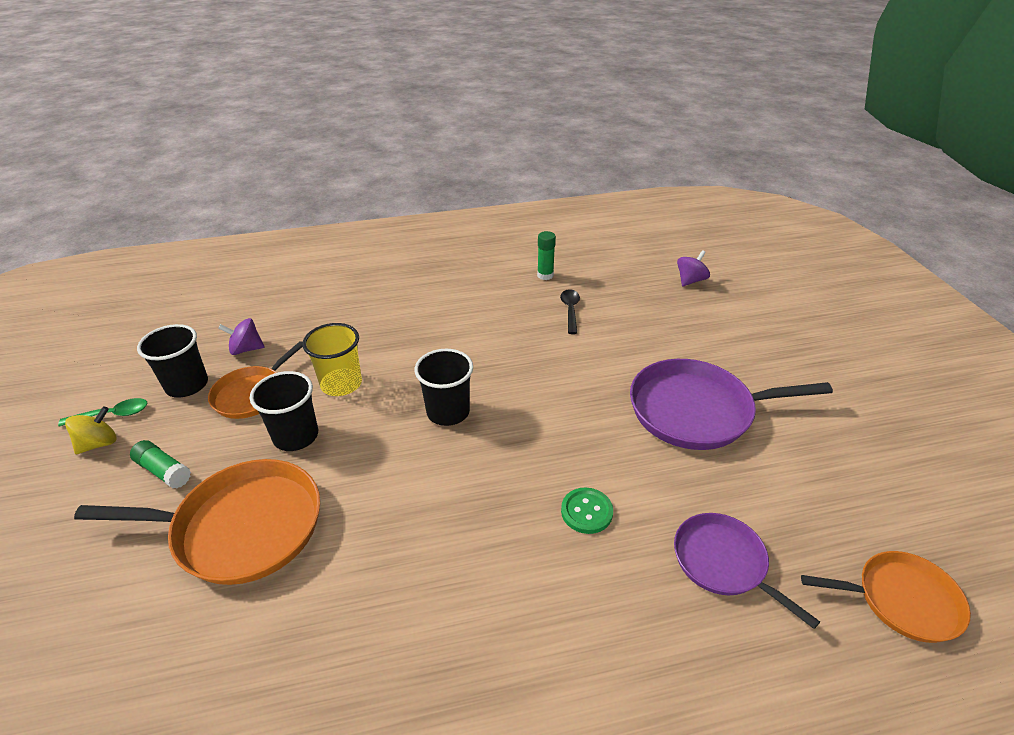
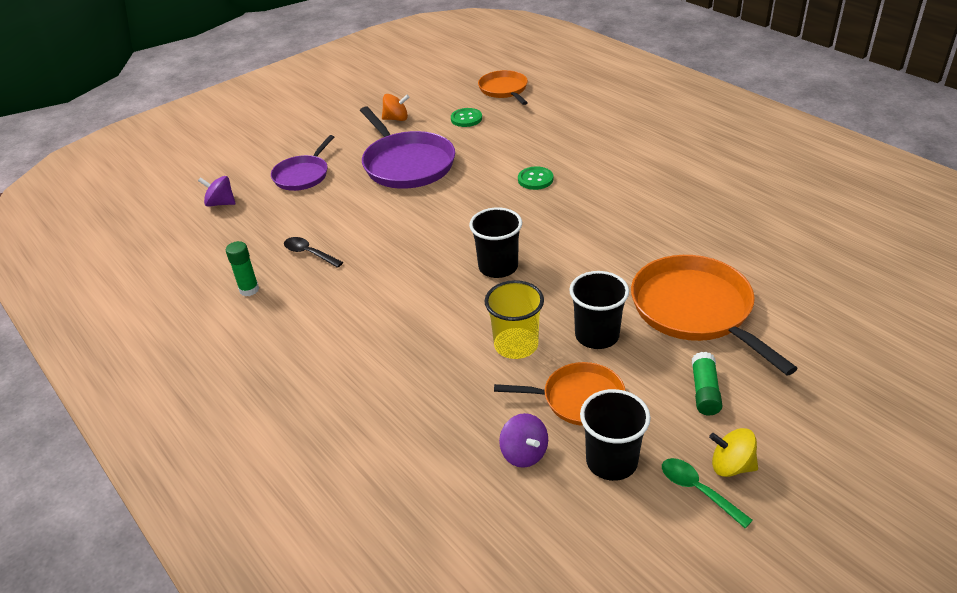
camera: 115 degrees left, 0 degrees up
(570, 310) = (309, 253): black spoon -> black spoon turned 60 degrees clockwise
(723, 563) = (528, 132): purple pan -> purple pan (303, 175)
(801, 508) = (466, 119): none -> green button
(829, 436) = (396, 119): none -> orange spinning top

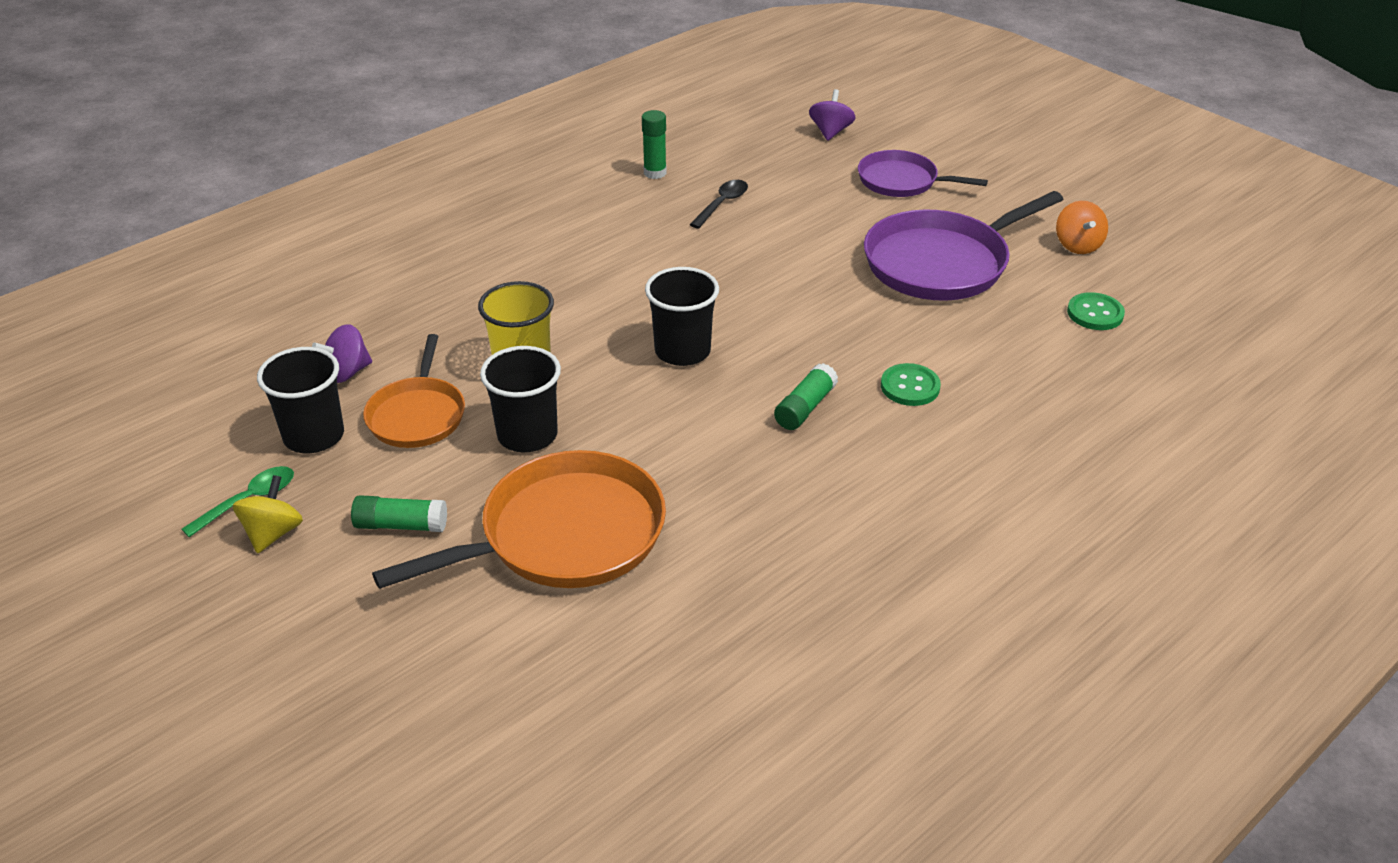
camera: 85 degrees right, 0 degrees up
(504, 90) = (1215, 353): orange pan -> none
(557, 216) = (805, 408): none -> green glue stick

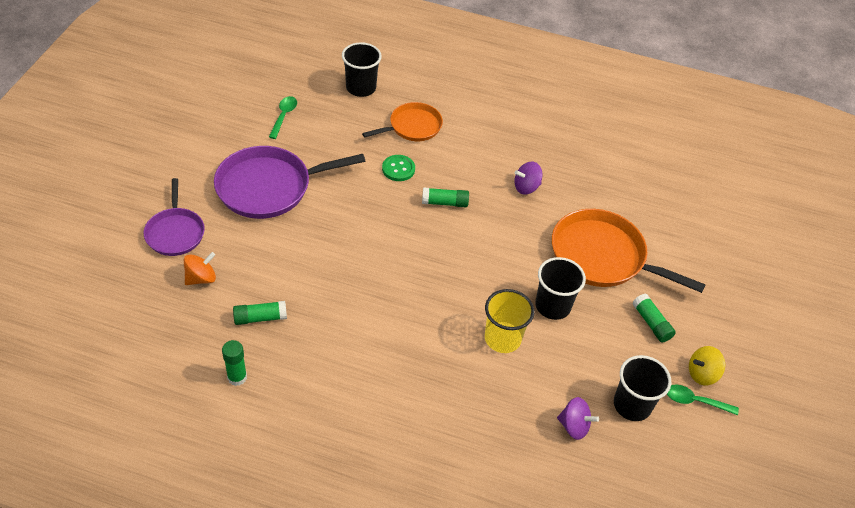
camera: 125 degrees left, 10 degrees up
(417, 415) = (578, 365): orange pan -> orange pan (412, 126)
(682, 351) = (435, 271): black cup -> black cup (361, 88)
(722, 204) = (260, 318): black spoon -> green glue stick
(830, 132) = (117, 294): purple spinning top -> purple spinning top (526, 187)
(941, 263) = (269, 187): purple pan -> purple pan turned 135 degrees clockwise
(1077, 245) = (214, 135): orange spinning top -> orange spinning top (201, 278)
(1095, 313) = (283, 116): green button -> green spoon

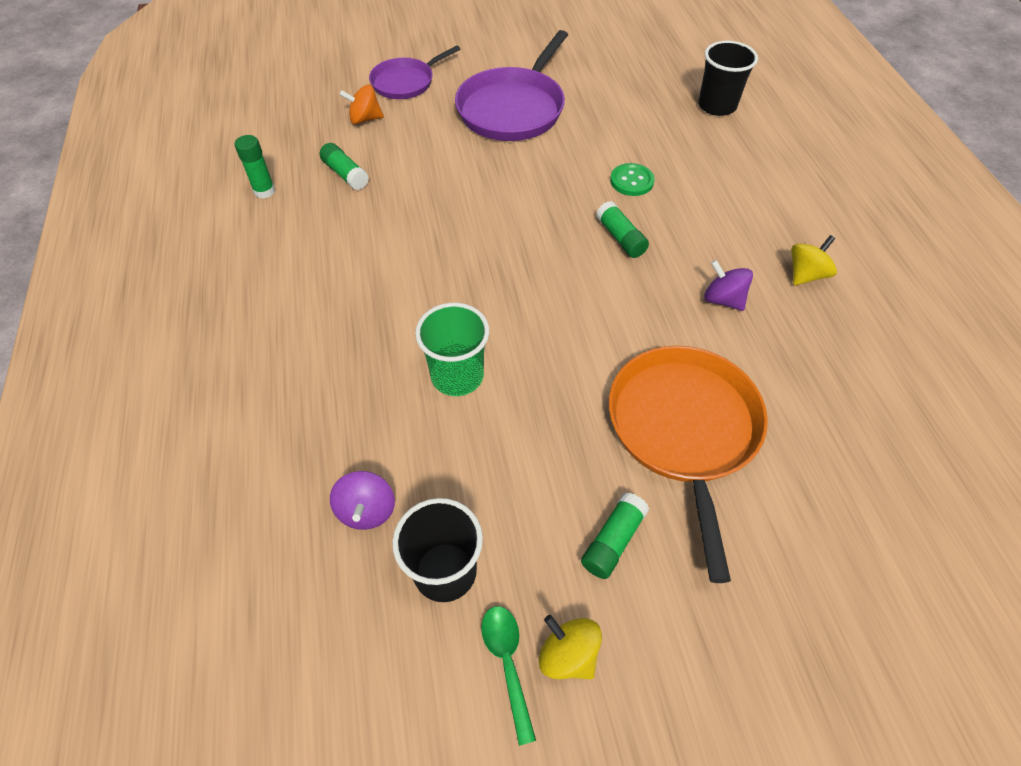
camera: 65 degrees right, 5 degrees up
(201, 278) = (365, 119): orange spinning top -> orange spinning top turned 150 degrees clockwise
(269, 187) = (513, 108): purple pan -> purple pan turned 105 degrees counterclockwise
(283, 116) = (615, 77): green spoon -> none
(412, 126) = (707, 165): orange pan -> none
(502, 338) = (457, 376): yellow cup -> green cup
(532, 143) = (806, 275): none -> yellow spinning top
(552, 306) = (549, 407): black cup -> none

